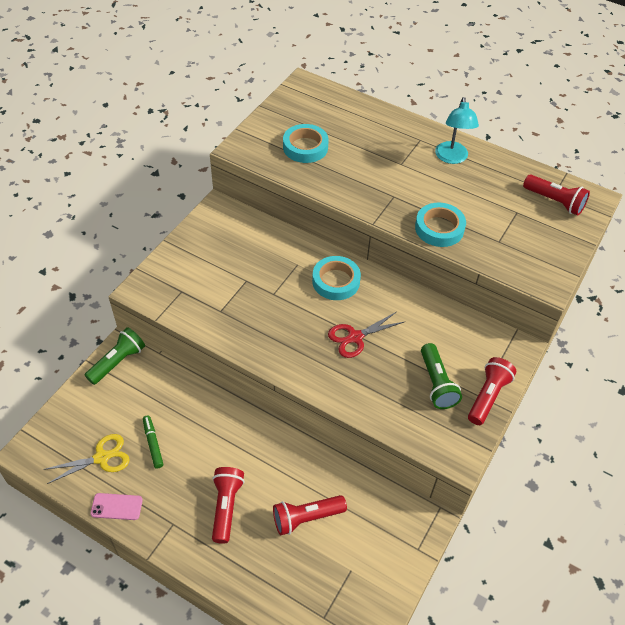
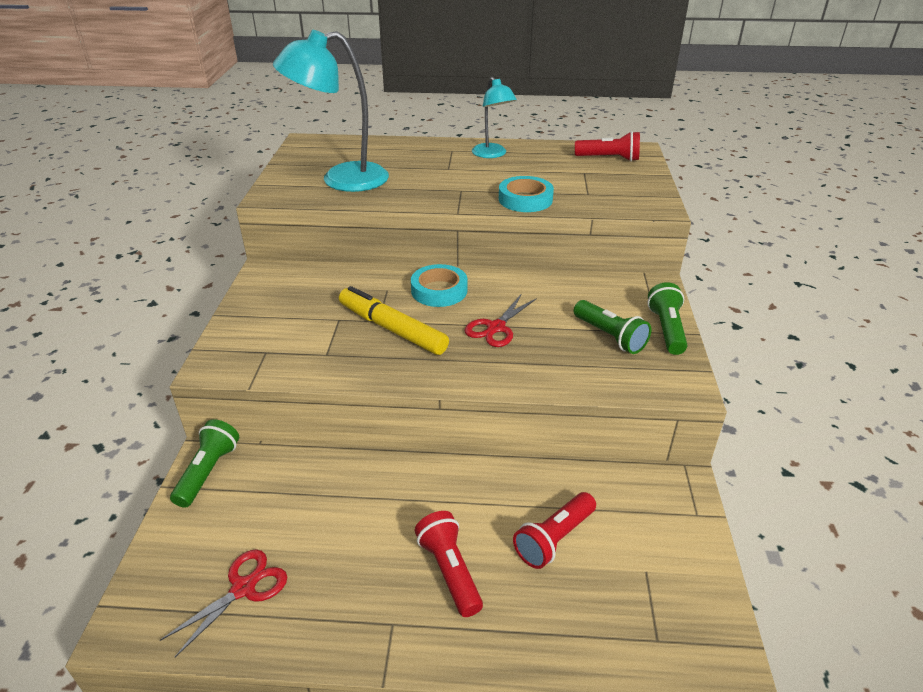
camera: 25 degrees left, 15 degrees down
(102, 457) = (244, 588): yellow scissors -> red scissors
(116, 506) = (299, 639): pink phone -> none
(153, 444) = (308, 541): green marker -> none
(278, 306) = (392, 329): none -> yellow marker
(305, 147) = (341, 179): turquoise tape -> turquoise lamp
(488, 396) = (666, 329): red flashlight -> green flashlight

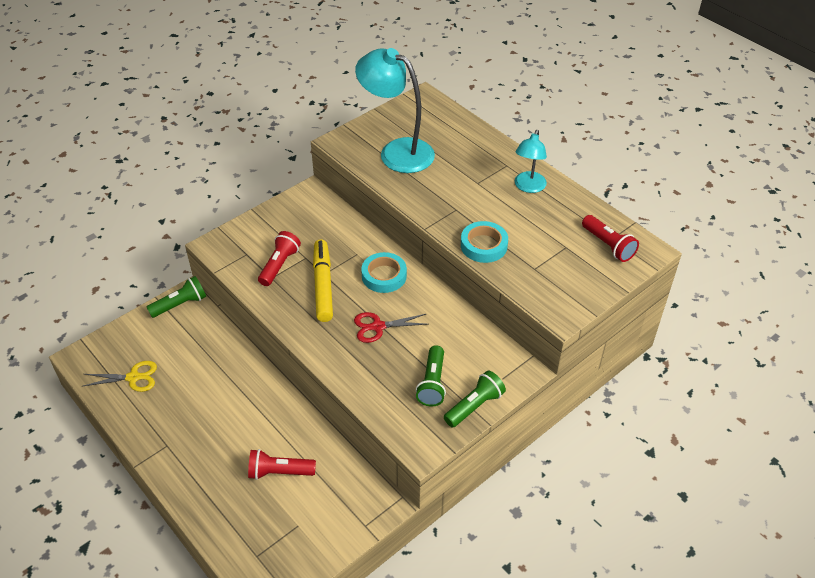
camera: 45 degrees right, 10 degrees up
(244, 588) = (133, 377): red scissors -> yellow scissors
(449, 571) = (216, 444): red flashlight -> red flashlight (279, 265)

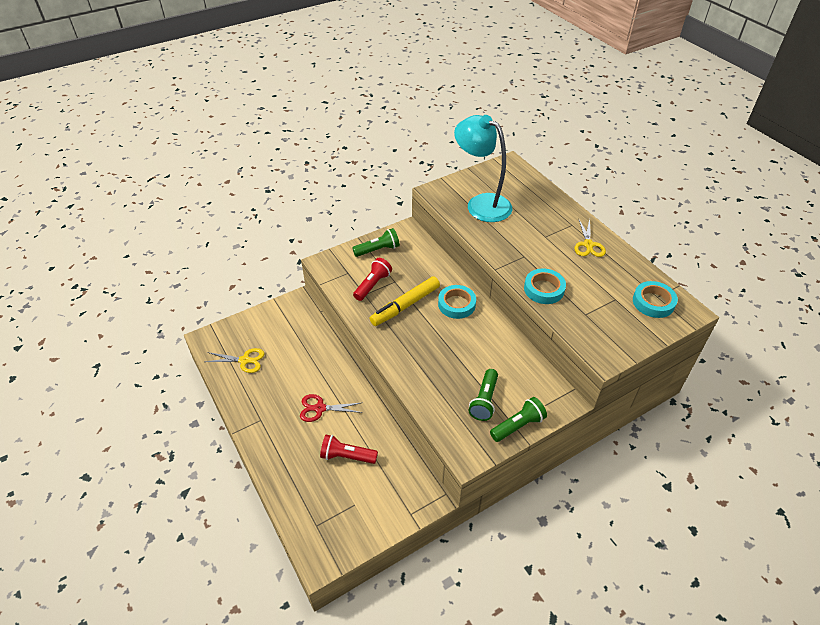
camera: 10 degrees right, 0 degrees up
(180, 304) = (291, 307): green flashlight -> green flashlight (378, 250)
(323, 285) = (405, 306): yellow marker -> yellow marker turned 135 degrees counterclockwise
(378, 327) = (445, 346): red scissors -> red scissors (319, 408)
(528, 187) = (588, 245): turquoise lamp -> yellow scissors
(608, 245) = (653, 302): red flashlight -> turquoise tape

